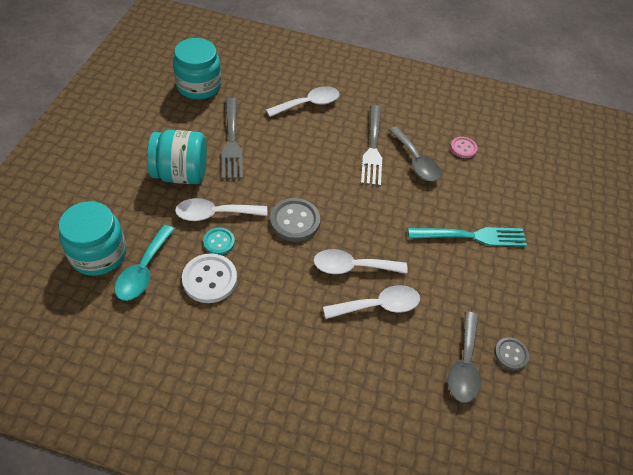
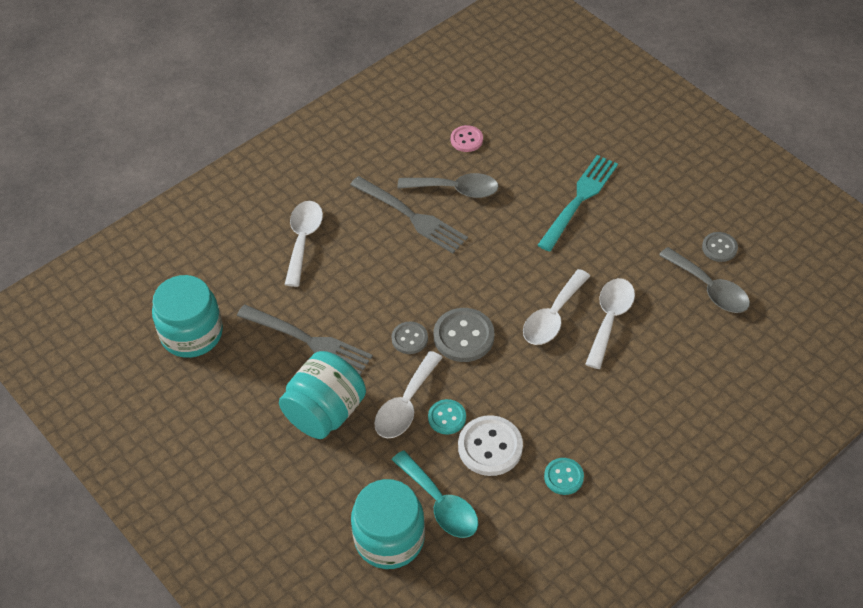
camera: 50 degrees left, 0 degrees up
(211, 339) = (563, 477): none -> turquoise button
(271, 192) = (409, 339): none -> grey button

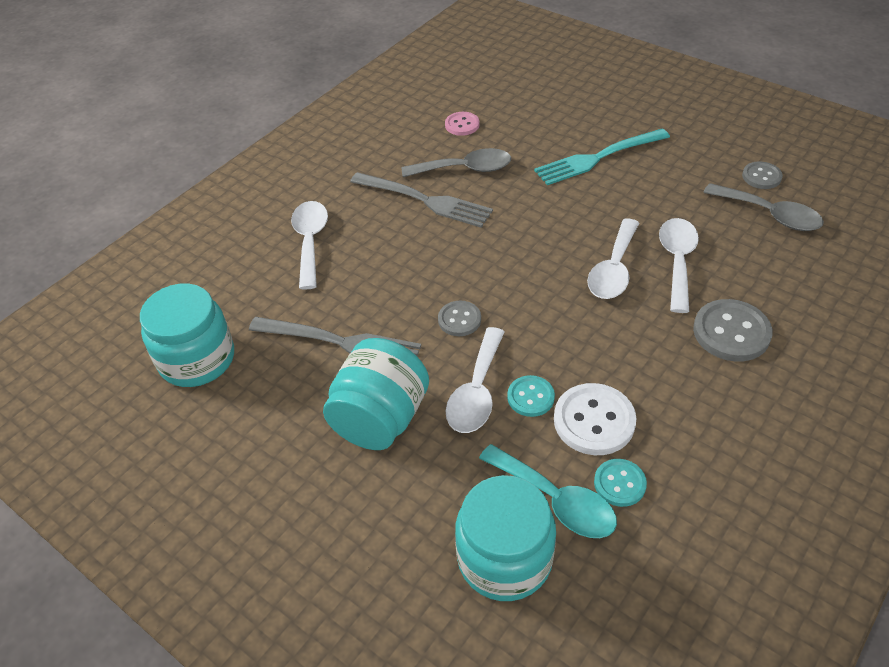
camera: 10 degrees left, 5 degrees down
(463, 336) = (521, 306): grey button -> grey button (731, 332)
(563, 477) = (695, 439): turquoise button -> turquoise button (619, 483)
(579, 200) = (598, 158): turquoise fork -> turquoise fork turned 135 degrees counterclockwise

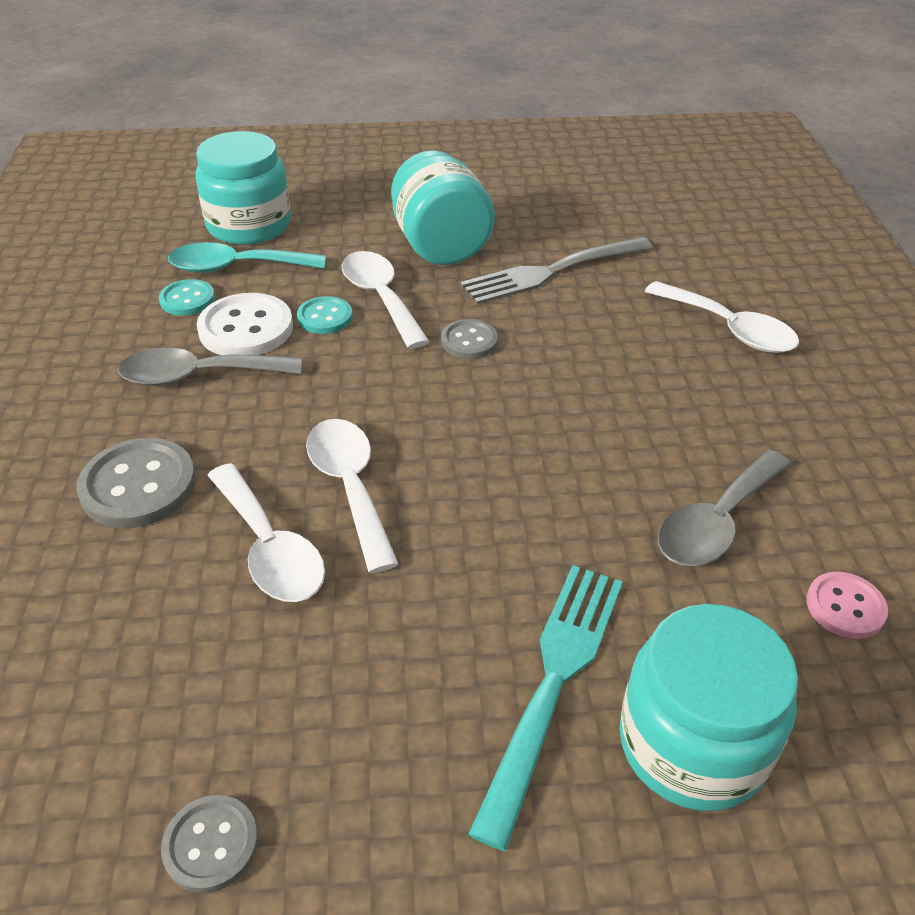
camera: 135 degrees right, 5 degrees down
(197, 359) = (644, 209): turquoise jar -> turquoise jar (692, 744)
(425, 200) = (693, 443): grey fork -> none
(770, 215) = (155, 739): grey spoon -> grey spoon (198, 376)

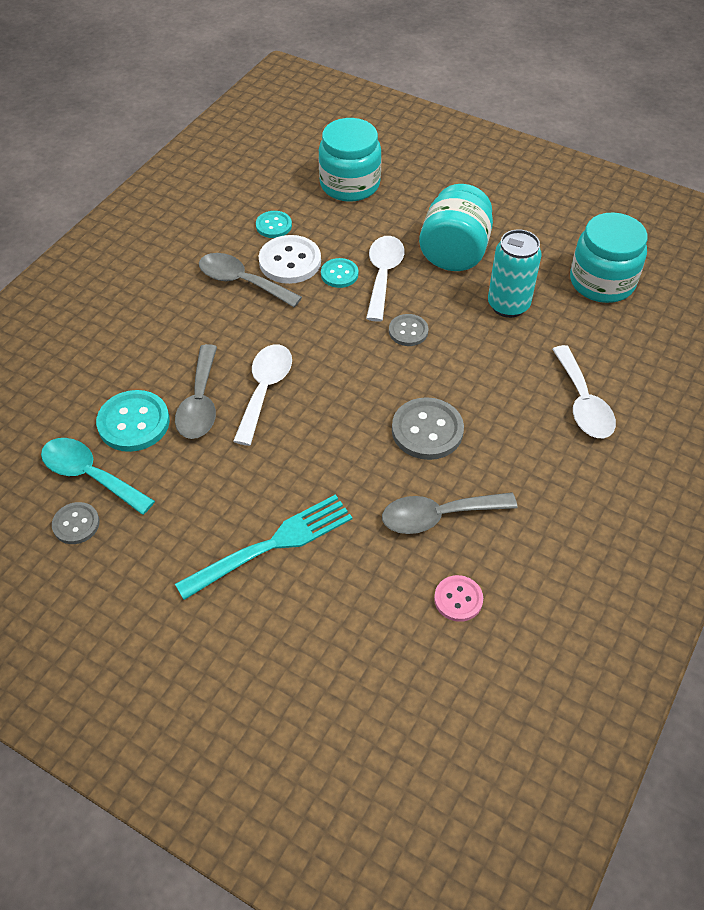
camera: 35 degrees right, 10 degrees up
(138, 486) = (166, 335): grey button -> grey button (427, 430)
(185, 628) = (134, 423): none -> turquoise button
(236, 267) = (318, 214): turquoise spoon -> turquoise spoon (90, 475)
(269, 548) = (200, 403): white spoon -> grey spoon
(552, 271) = (508, 305): grey fork -> turquoise can
(692, 744) = (308, 611): turquoise jar -> turquoise jar (602, 282)

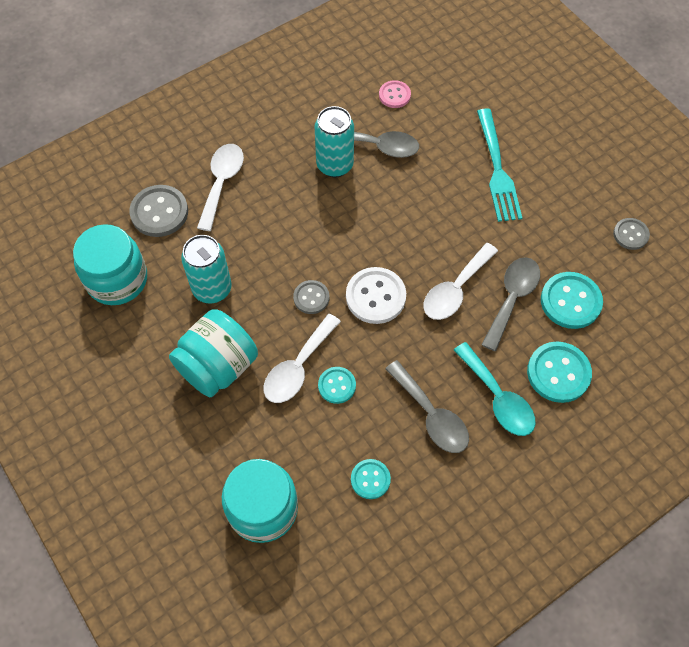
camera: 155 degrees left, 10 degrees up
(90, 475) = (614, 269): turquoise spoon -> turquoise spoon (498, 398)
(130, 353) = (558, 373): none -> turquoise button
(272, 545) = (497, 169): turquoise fork -> turquoise fork turned 90 degrees counterclockwise
(290, 261) = (375, 422): white button -> white button (375, 296)
(427, 430) = (348, 206): grey button -> grey button (159, 212)
(473, 471) = (335, 165): none -> turquoise can

